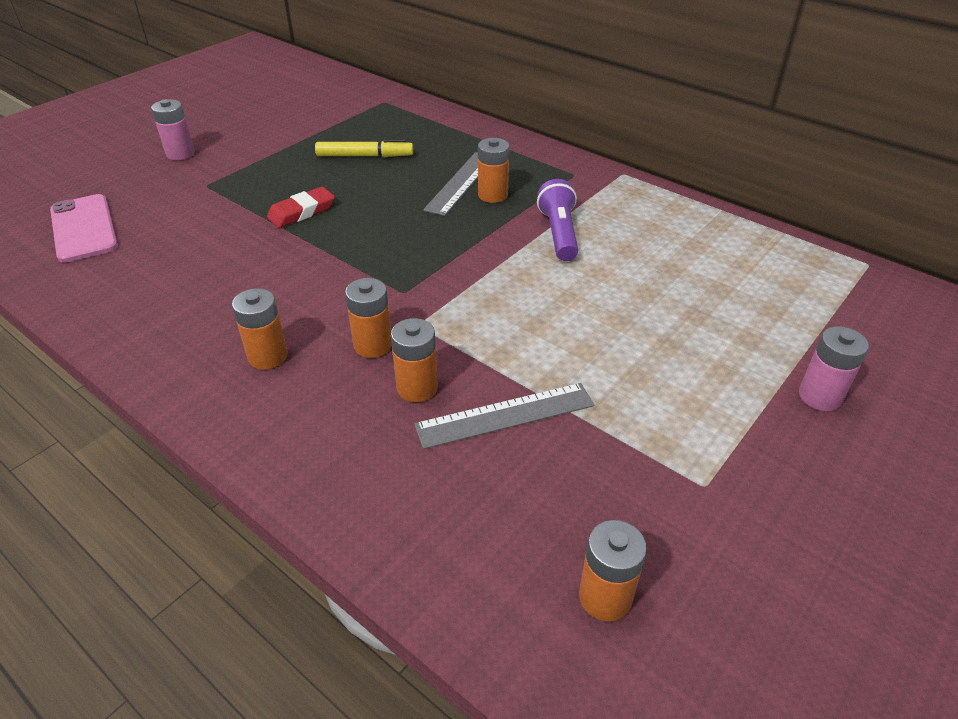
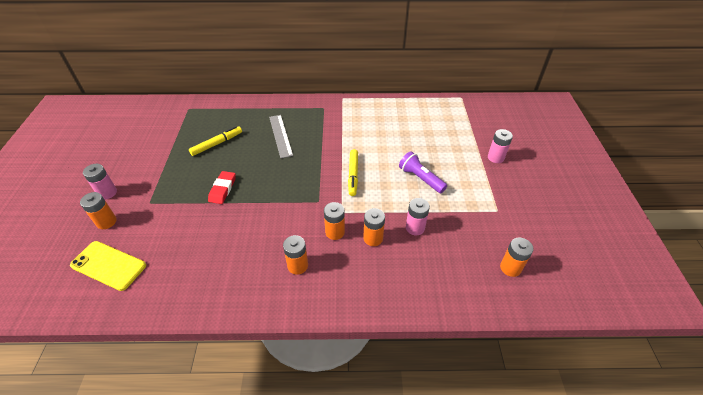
camera: 40 degrees left, 5 degrees up
(84, 228) = (108, 265): pink phone -> yellow phone
(492, 195) = (301, 135): orange battery -> orange battery (106, 222)
(502, 285) = (353, 175): none -> yellow marker
(505, 415) = (415, 228): grey ruler -> pink battery
(559, 233) = (348, 139): purple flashlight -> purple flashlight (420, 178)

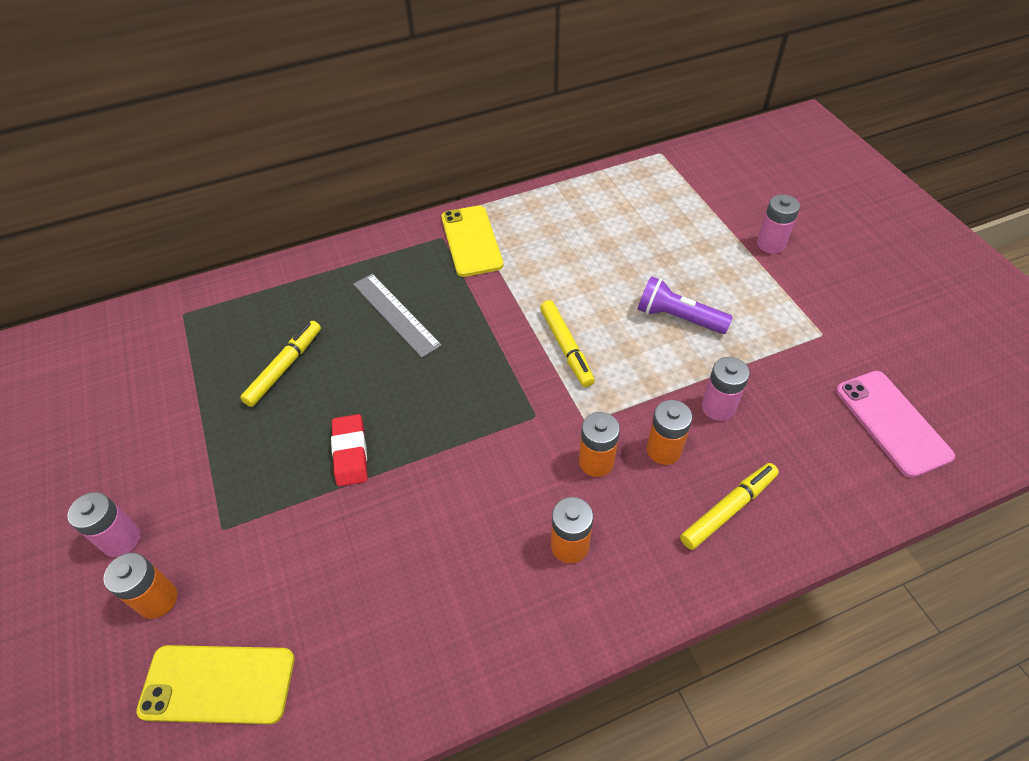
camera: 20 degrees left, 5 degrees up
(337, 113) = (471, 241): none -> yellow phone
(389, 278) = (728, 509): none -> yellow marker
(510, 268) = (892, 422): orange battery -> pink phone

